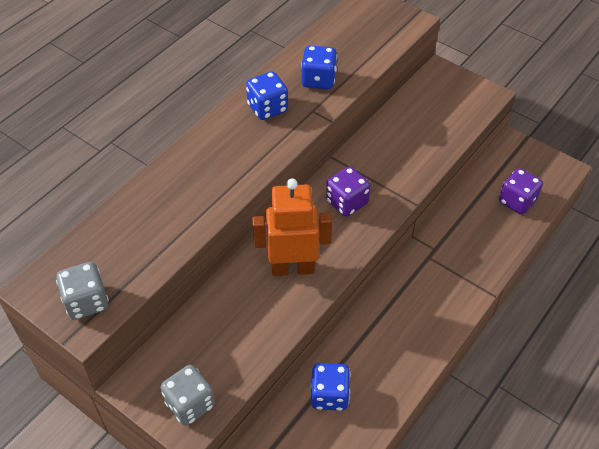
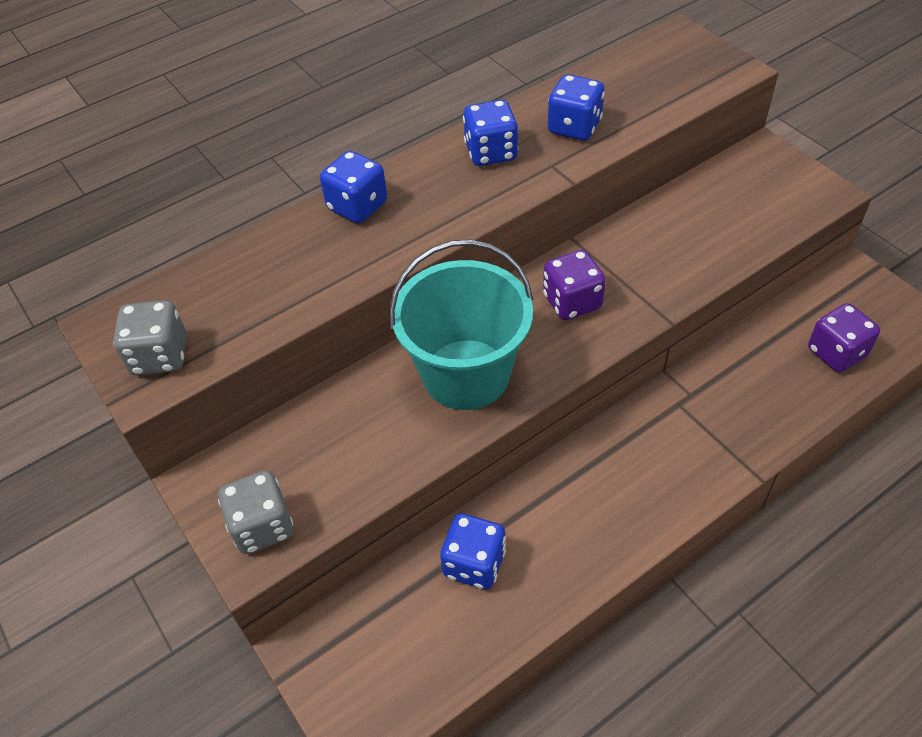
camera: 20 degrees right, 0 degrees up
(187, 164) = (357, 206): none -> blue dice
(292, 268) = (466, 374): orange robot -> turquoise bucket

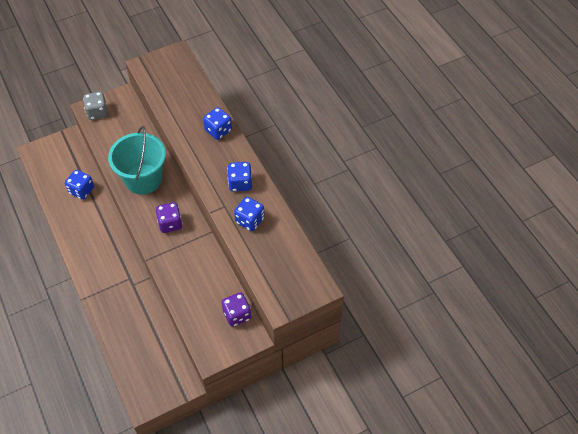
camera: 95 degrees right, 5 degrees up
(160, 356) = (155, 68): grey dice -> none
(836, 353) = (136, 354): purple dice -> purple dice (237, 315)

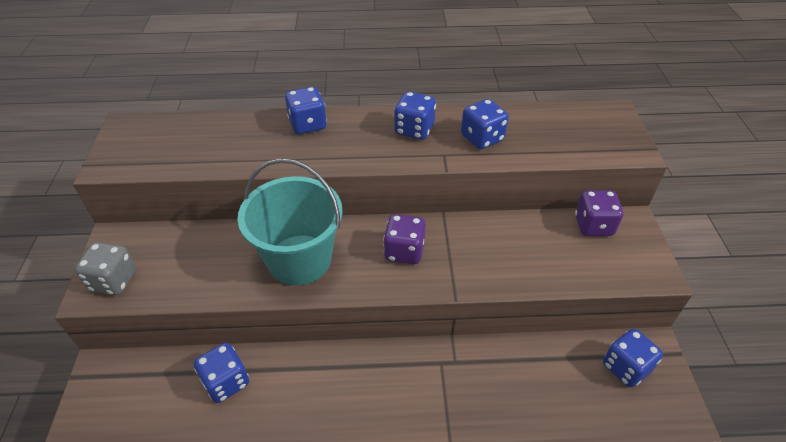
camera: 65 degrees left, 10 degrees down
(163, 371) = (625, 367): none -> blue dice

